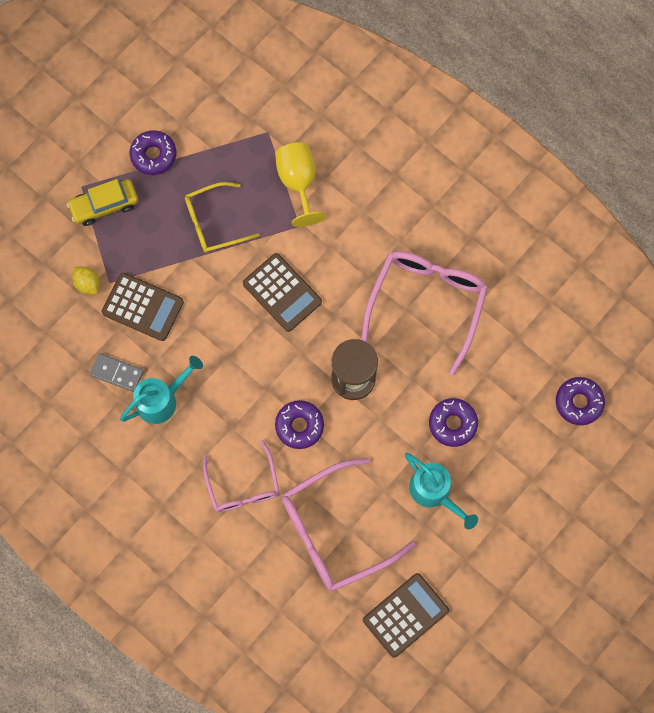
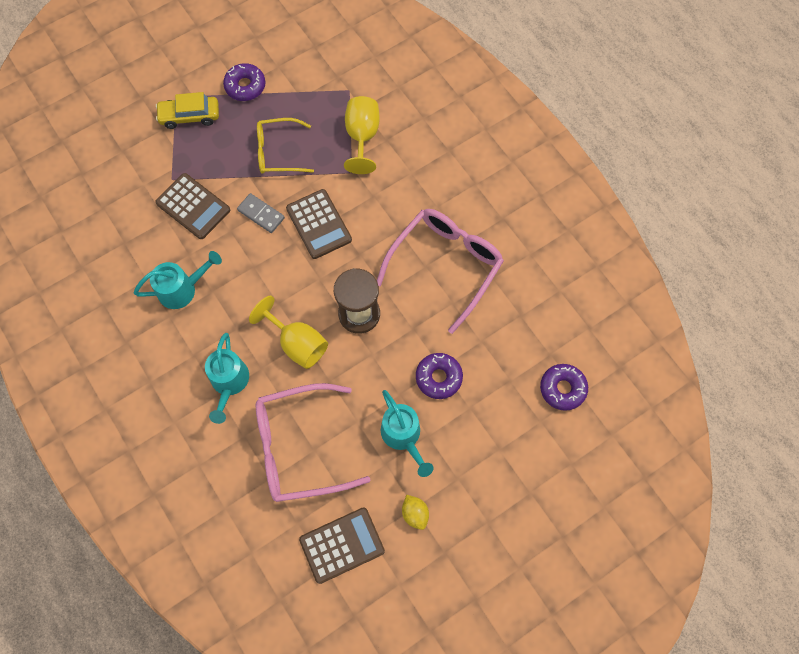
camera: 15 degrees right, 5 degrees down
(88, 284) = (153, 176): yellow lemon -> yellow lemon (415, 513)
(117, 373) = (151, 256): grey domino -> grey domino (261, 214)
(243, 485) = (229, 383): pink glasses -> turquoise watering can
(299, 426) = (297, 343): purple donut -> yellow goblet

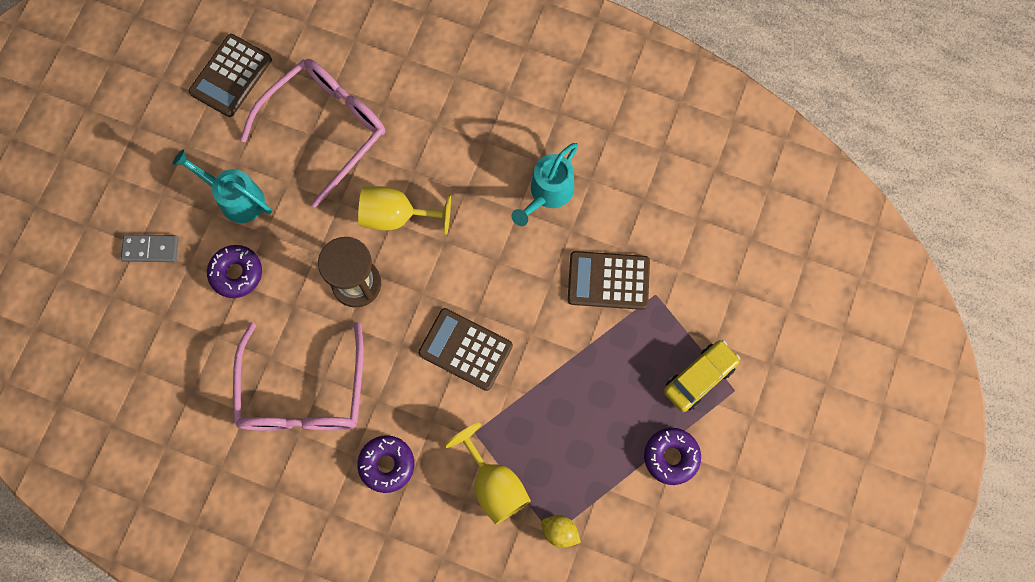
camera: 145 degrees right, 5 degrees up
(229, 383) = (432, 139): turquoise watering can -> none
(261, 214) = (533, 320): grey domino -> grey domino (150, 249)
(278, 152) = (570, 402): yellow glasses -> none
(415, 513) = (182, 140): yellow lemon -> yellow lemon (560, 532)
(562, 389) = (106, 342): purple donut -> purple donut (387, 464)

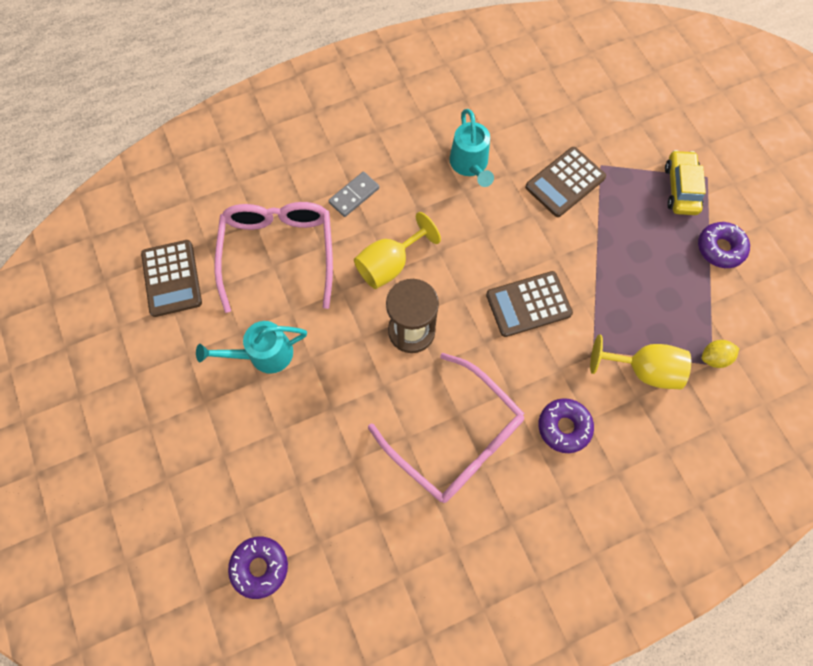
camera: 45 degrees left, 5 degrees down
(150, 249) = (237, 448): grey domino -> grey domino (354, 195)
(236, 273) = (320, 404): purple donut -> purple donut (260, 567)

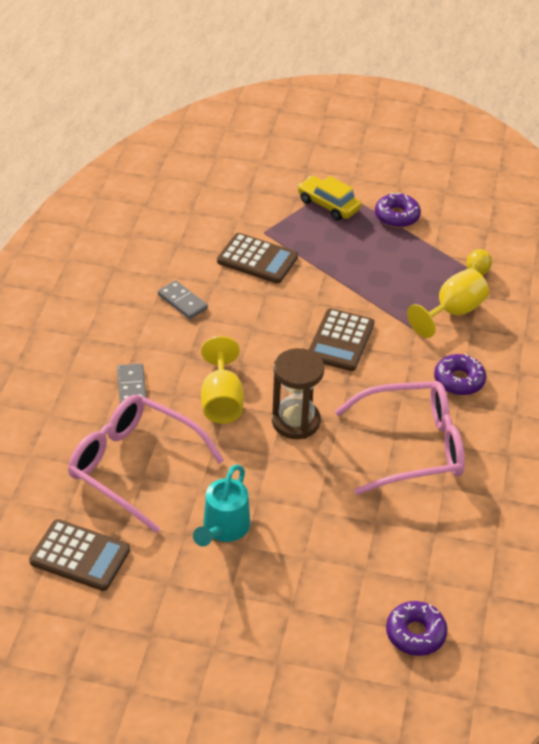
camera: 55 degrees left, 25 degrees down
(470, 165) = (182, 302): turquoise watering can -> grey domino
(565, 182) = (257, 259): brown calculator -> brown calculator turned 60 degrees counterclockwise

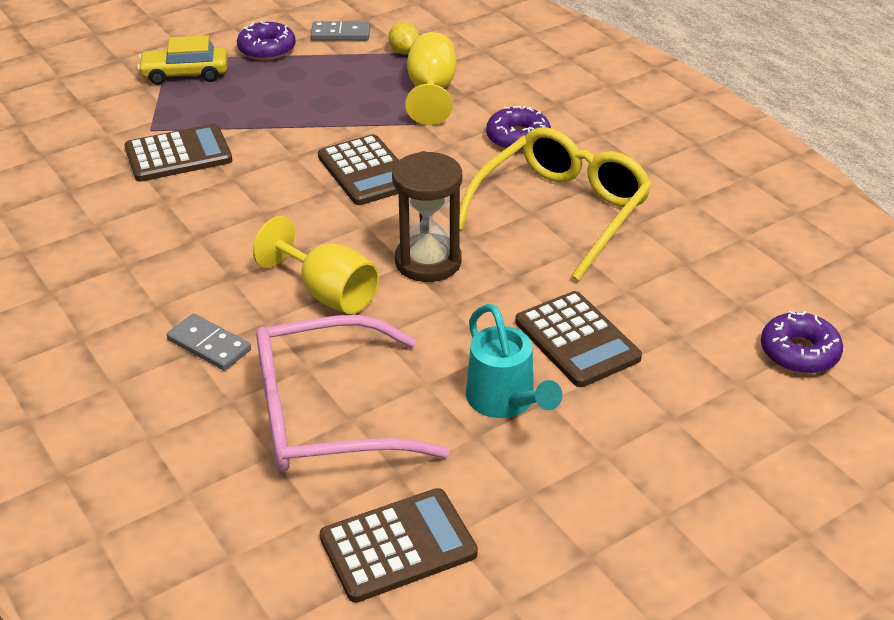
camera: 45 degrees left, 5 degrees down
(182, 302) = (150, 235): grey domino -> grey domino (340, 34)
(306, 527) = (577, 340): none -> brown calculator
(412, 447) = (561, 212): pink glasses -> yellow glasses

